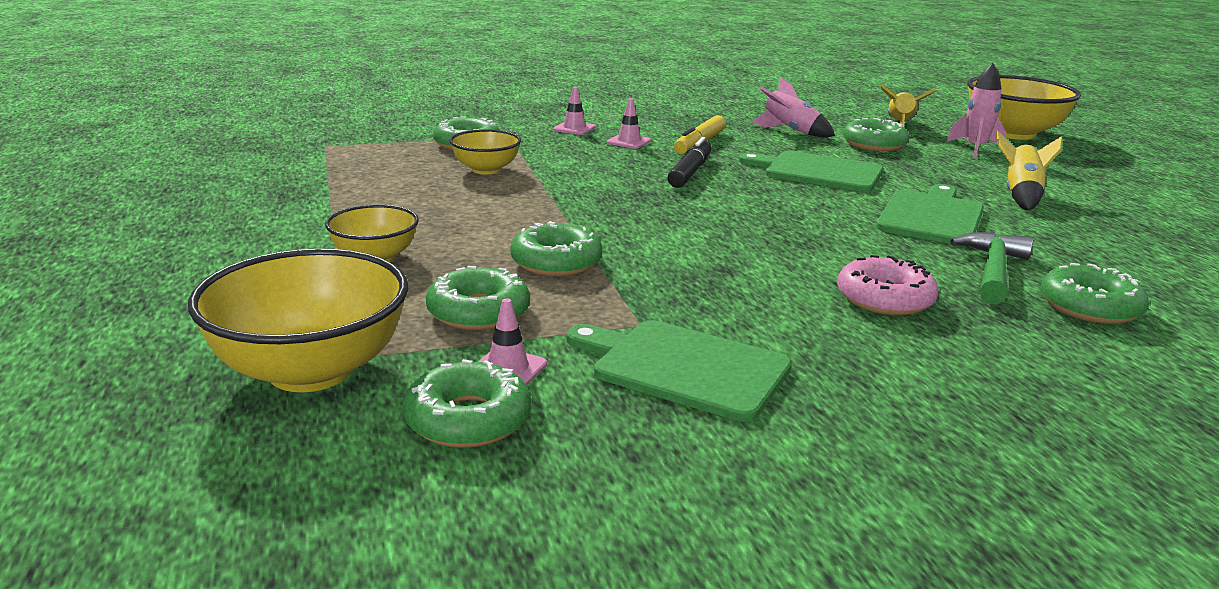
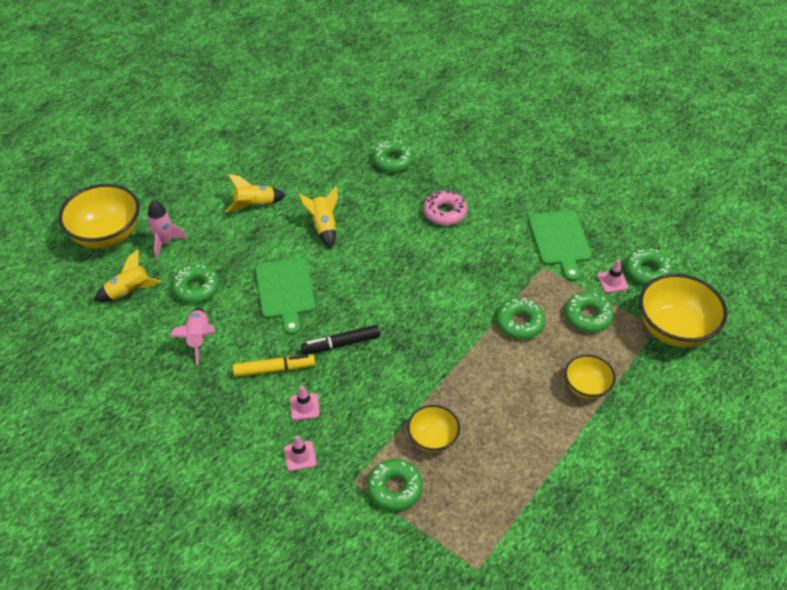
camera: 125 degrees left, 25 degrees up
(931, 216) = (324, 226): green cutting board -> yellow rocket
(992, 270) = (379, 192): green hammer -> none

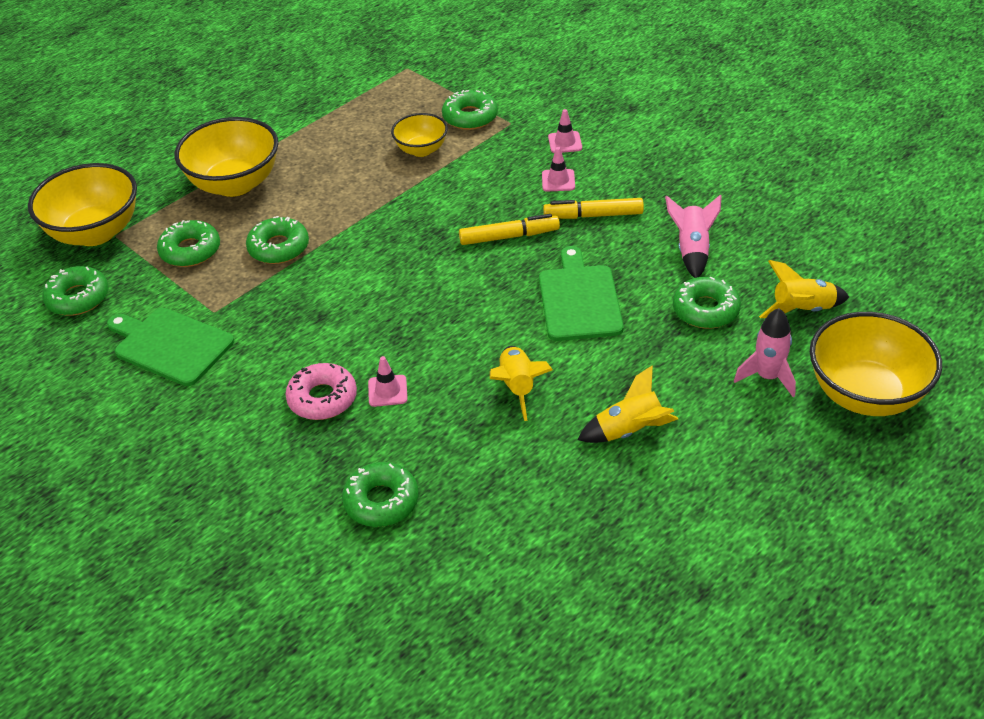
camera: 170 degrees left, 5 degrees down
(341, 344) = (509, 236): black marker -> yellow marker
(560, 241) = (170, 345): green cutting board -> green cutting board turned 60 degrees counterclockwise
(586, 387) = (235, 184): yellow bowl -> yellow bowl, size x1.77
(612, 281) = (132, 288): pink traffic cone -> pink traffic cone (387, 391)

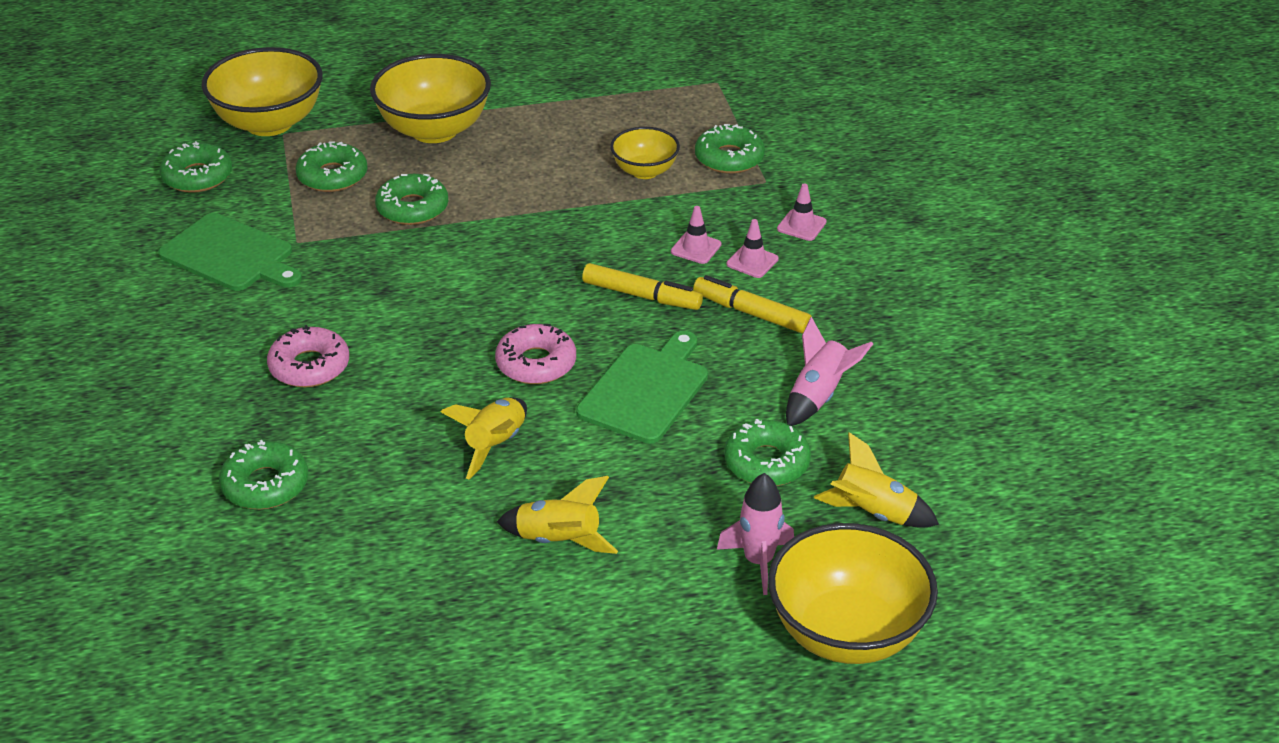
camera: 30 degrees right, 5 degrees down
(170, 345) = (230, 255): green cutting board -> green cutting board turned 150 degrees clockwise
(387, 391) = (373, 388): pink traffic cone -> pink traffic cone (696, 248)
(486, 317) = (536, 363): none -> pink donut

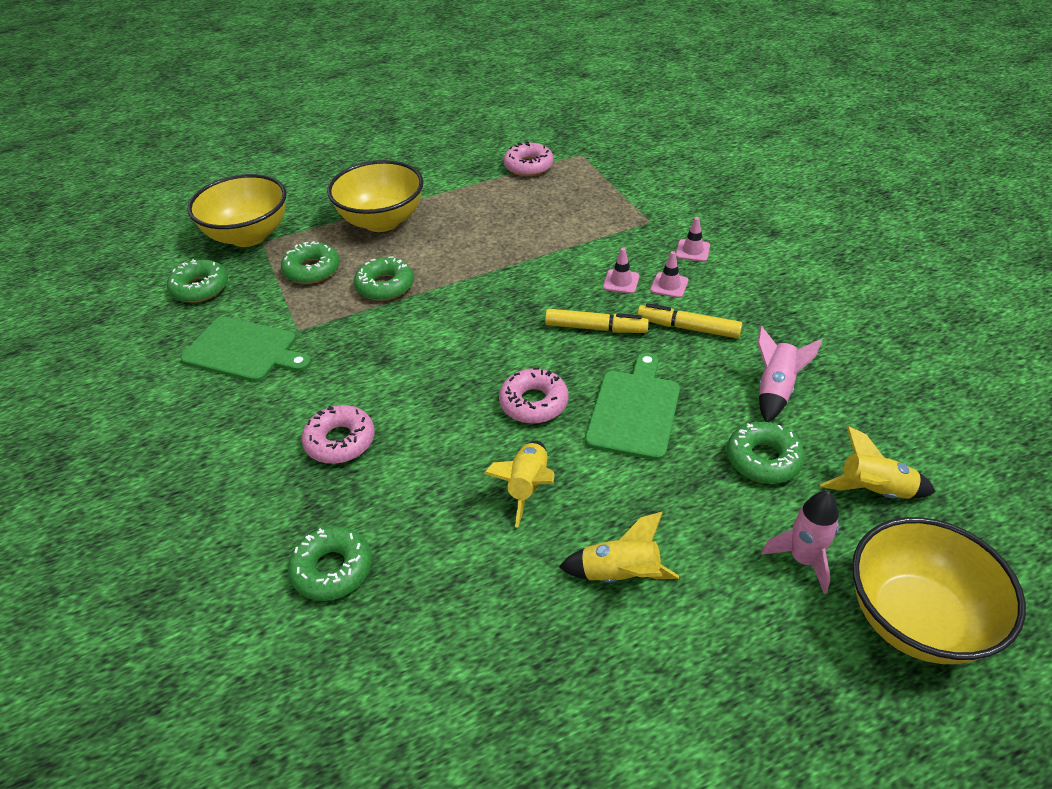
camera: 10 degrees left, 5 degrees up
(643, 87) = (528, 166): none -> pink donut
(645, 171) = (556, 228): yellow bowl -> none
(729, 158) = (615, 208): green donut -> none

